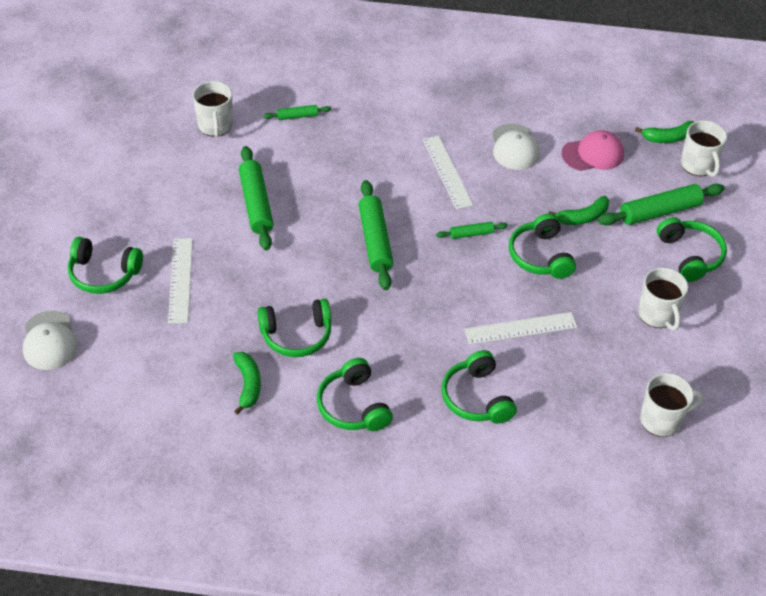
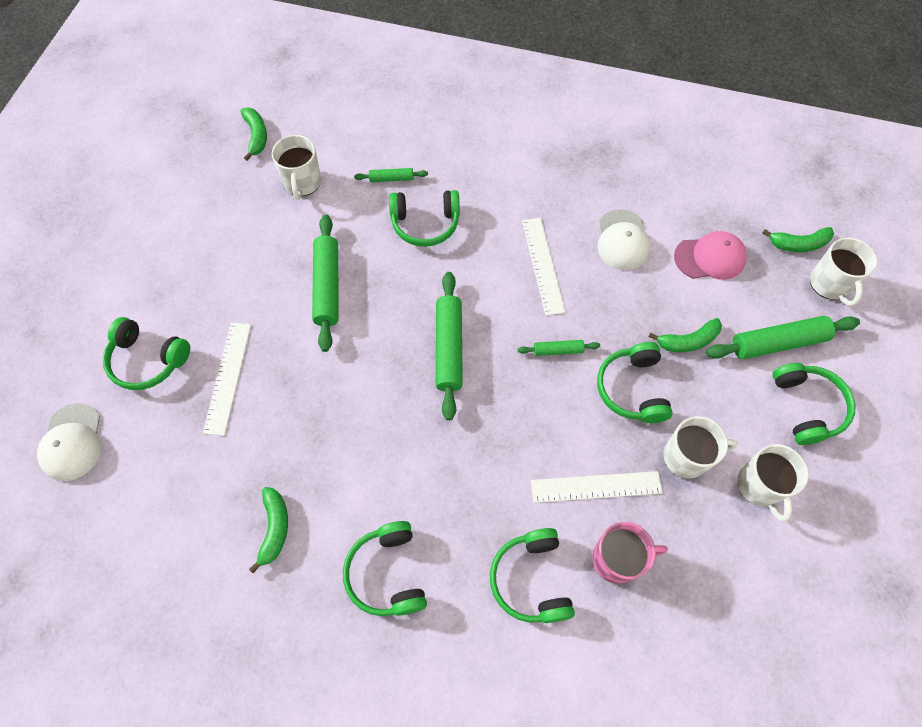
camera: 10 degrees right, 15 degrees up
(163, 92) = (256, 136): none -> green banana
(296, 335) = (340, 467): green headphones -> green headphones (425, 224)
(546, 376) = (617, 559): none -> pink mug
(661, 420) = (747, 640): white mug -> white mug (686, 457)

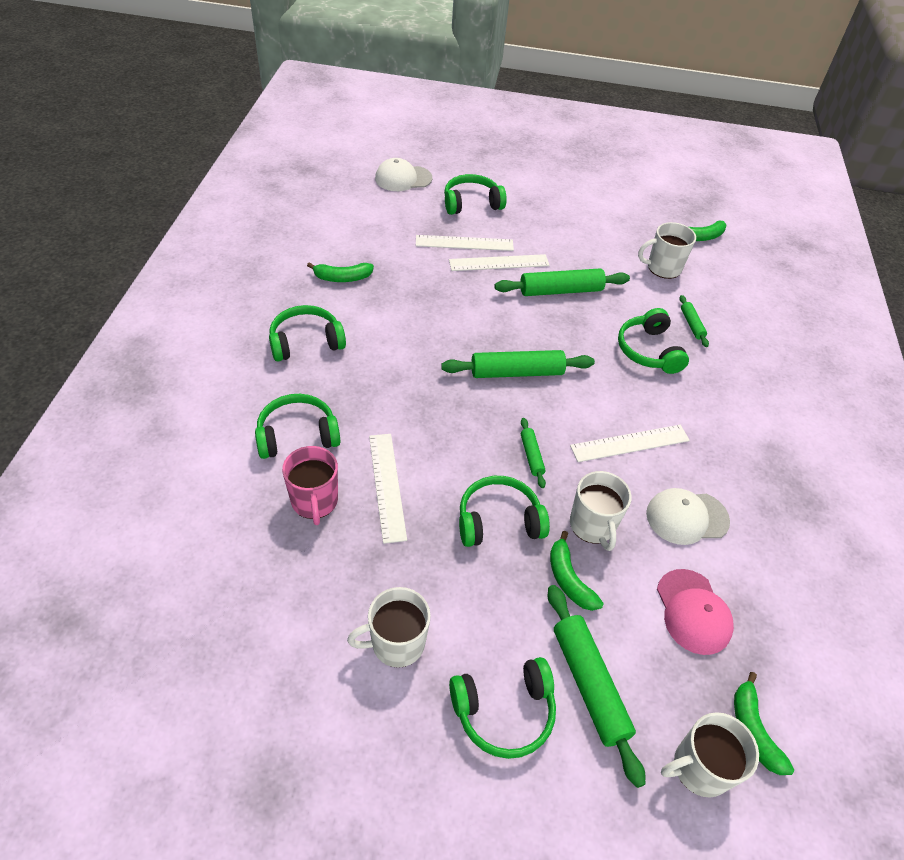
camera: 80 degrees right, 15 degrees down
(147, 360) = (471, 203): green headphones -> green headphones turned 60 degrees clockwise
(271, 343) = (499, 263): none -> white ruler
(686, 457) = (425, 569): white mug -> white mug (592, 525)

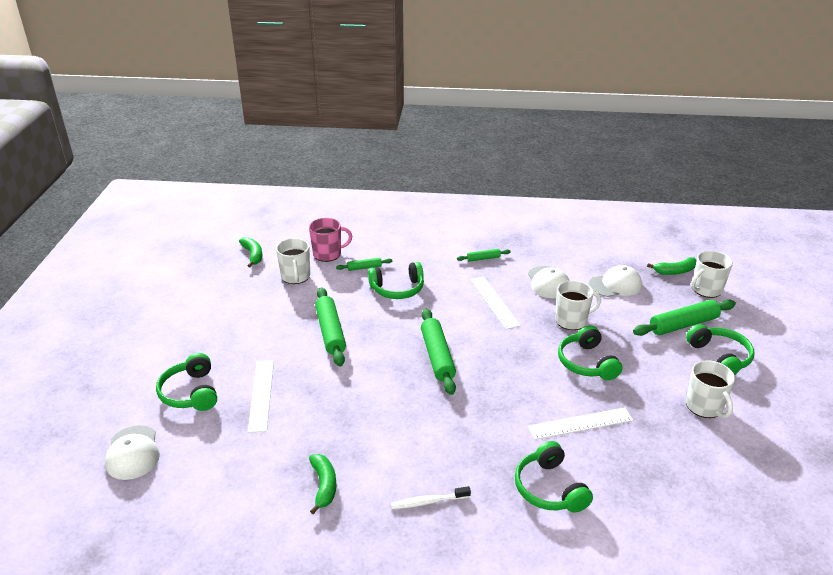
camera: 90 degrees left, 15 degrees down
(306, 342) = (428, 502): green headphones -> white toothbrush
(314, 501) = (613, 466): pink mug -> pink mug (328, 254)
(499, 263) = (293, 370): white ruler -> none
(531, 456) = (522, 348): green rolling pin -> green rolling pin (483, 258)
(569, 579) = (617, 331): green banana -> none
(693, 611) = (615, 285): pink cap -> white cap
(699, 768) = (706, 289): white mug -> white mug turned 75 degrees clockwise

